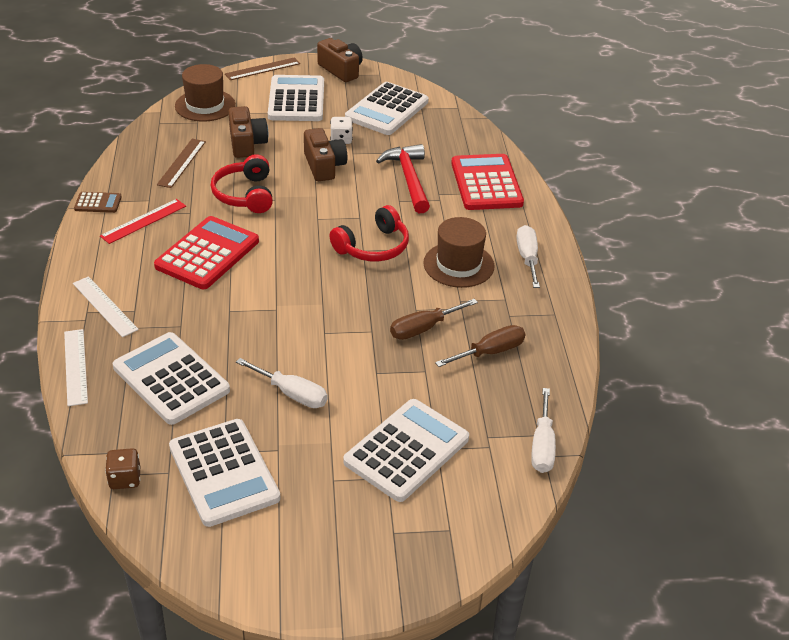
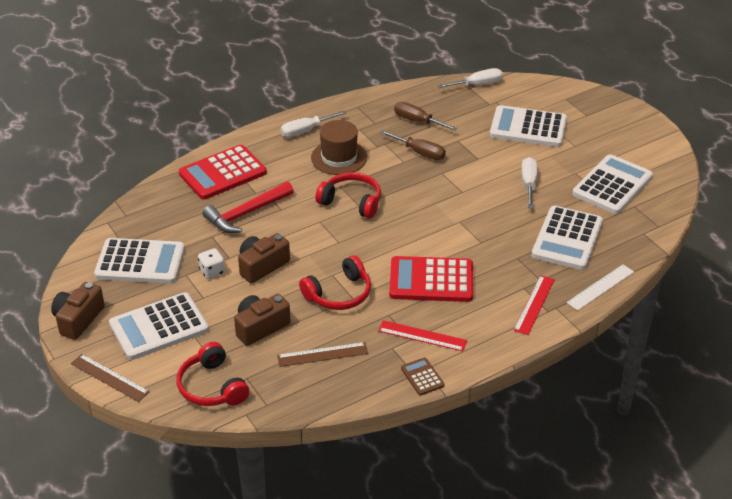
camera: 115 degrees left, 0 degrees up
(105, 306) = (534, 304): white ruler -> red ruler
(125, 479) = (656, 220): brown dice -> none
(205, 105) = (212, 387): brown hat -> red headphones

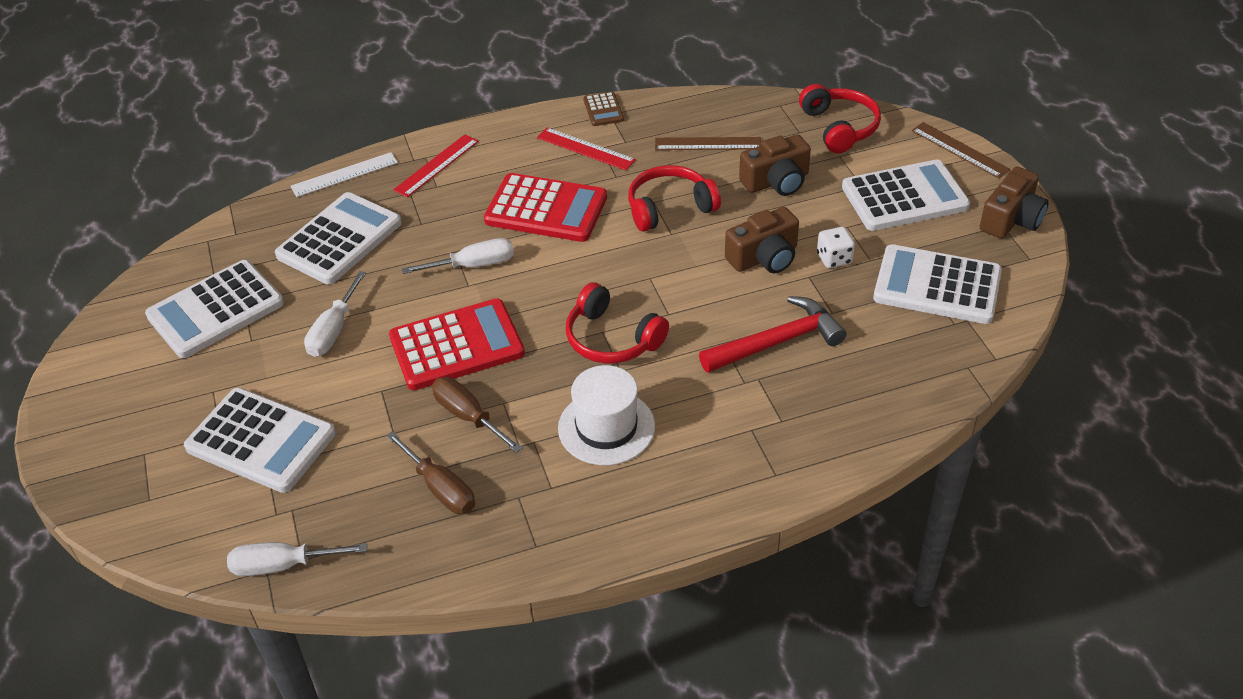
camera: 165 degrees left, 5 degrees up
(223, 173) = (809, 424): red calculator -> red calculator (456, 345)
(305, 131) = (649, 498): white screwdriver -> white screwdriver (474, 265)
(339, 157) = (606, 427): brown hat -> white hat

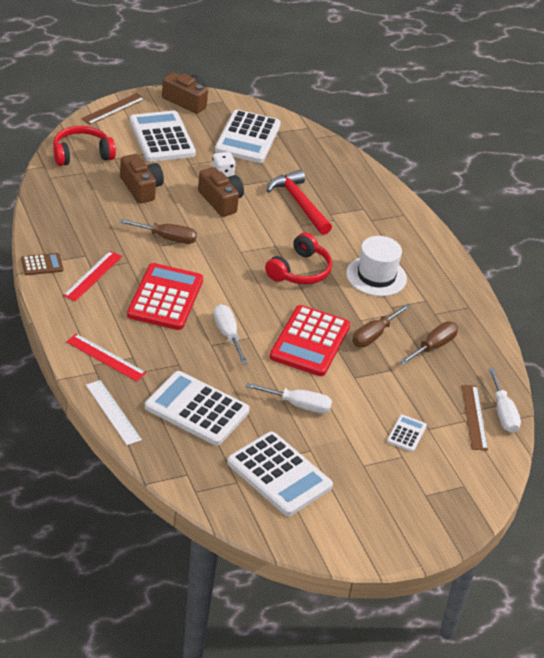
camera: 100 degrees left, 5 degrees down
(261, 441) = (406, 434): white calculator -> white calculator, size x0.47
(456, 345) = (310, 342): red calculator -> red calculator turned 135 degrees counterclockwise
(669, 208) = (167, 238): red headphones -> brown screwdriver
(707, 144) = (93, 215): brown ruler -> brown ruler (474, 417)

